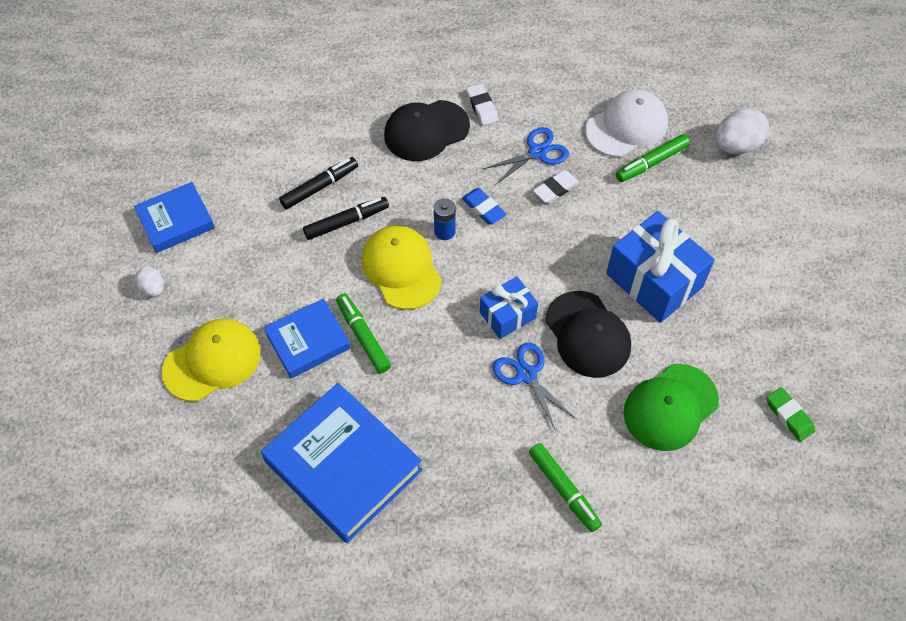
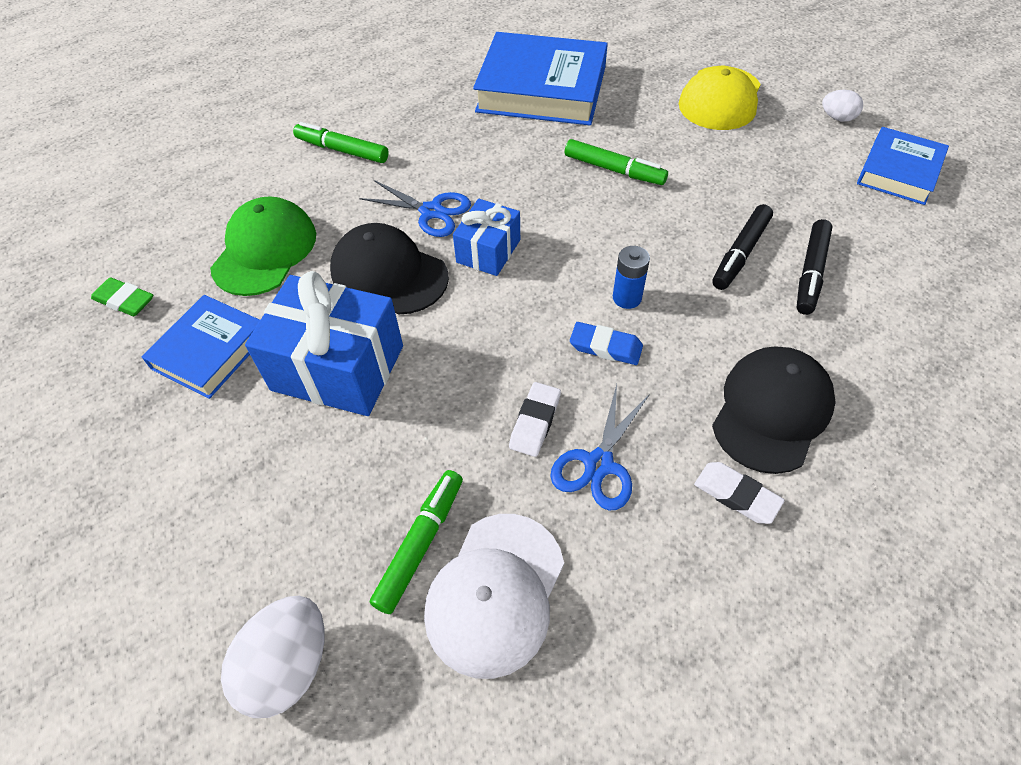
camera: 150 degrees right, 5 degrees down
(308, 341) = (658, 145): blue book -> blue book (210, 351)
(401, 269) = (636, 239): yellow cap -> none

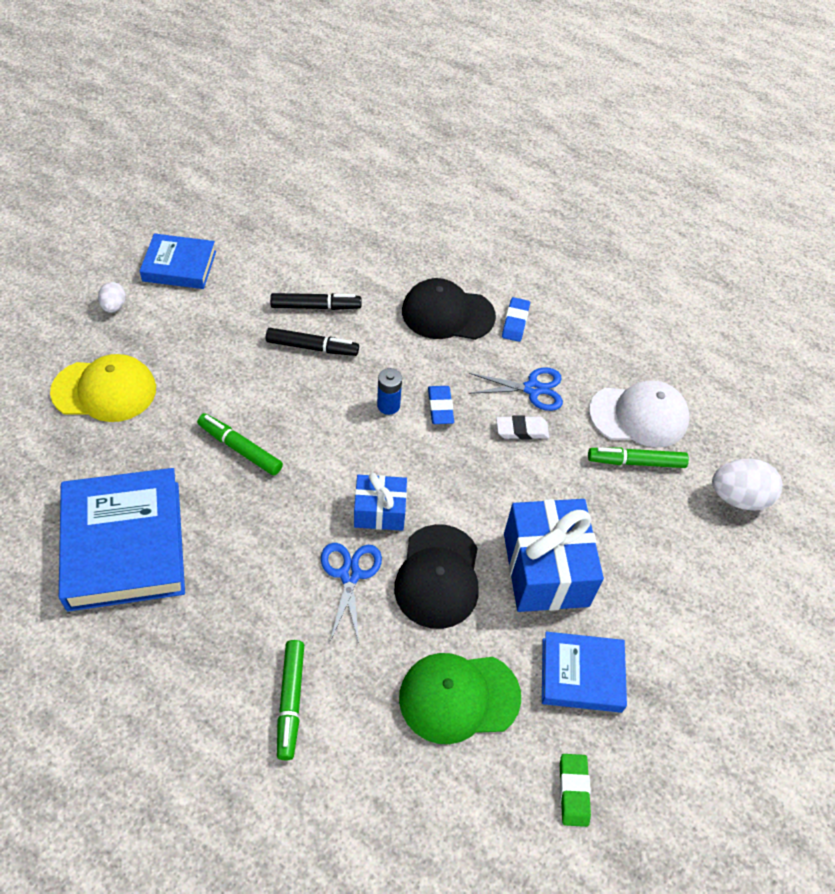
camera: 120 degrees left, 0 degrees up
(614, 170) = (240, 448): green marker -> green marker turned 60 degrees counterclockwise
(736, 495) = (515, 322): white eraser -> blue eraser

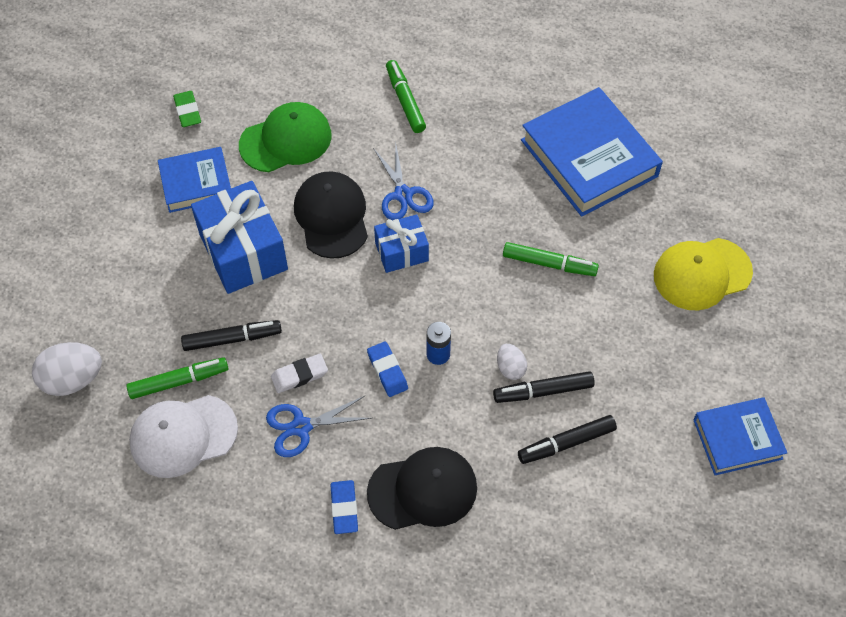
camera: 165 degrees right, 5 degrees up
(114, 306) = (763, 363): white egg -> white egg (510, 368)
(577, 483) = (232, 339): none -> black marker

